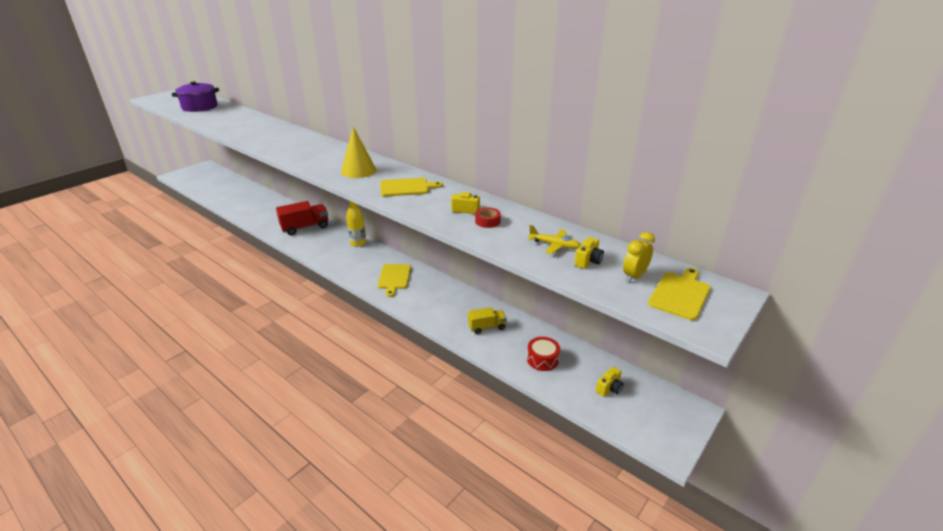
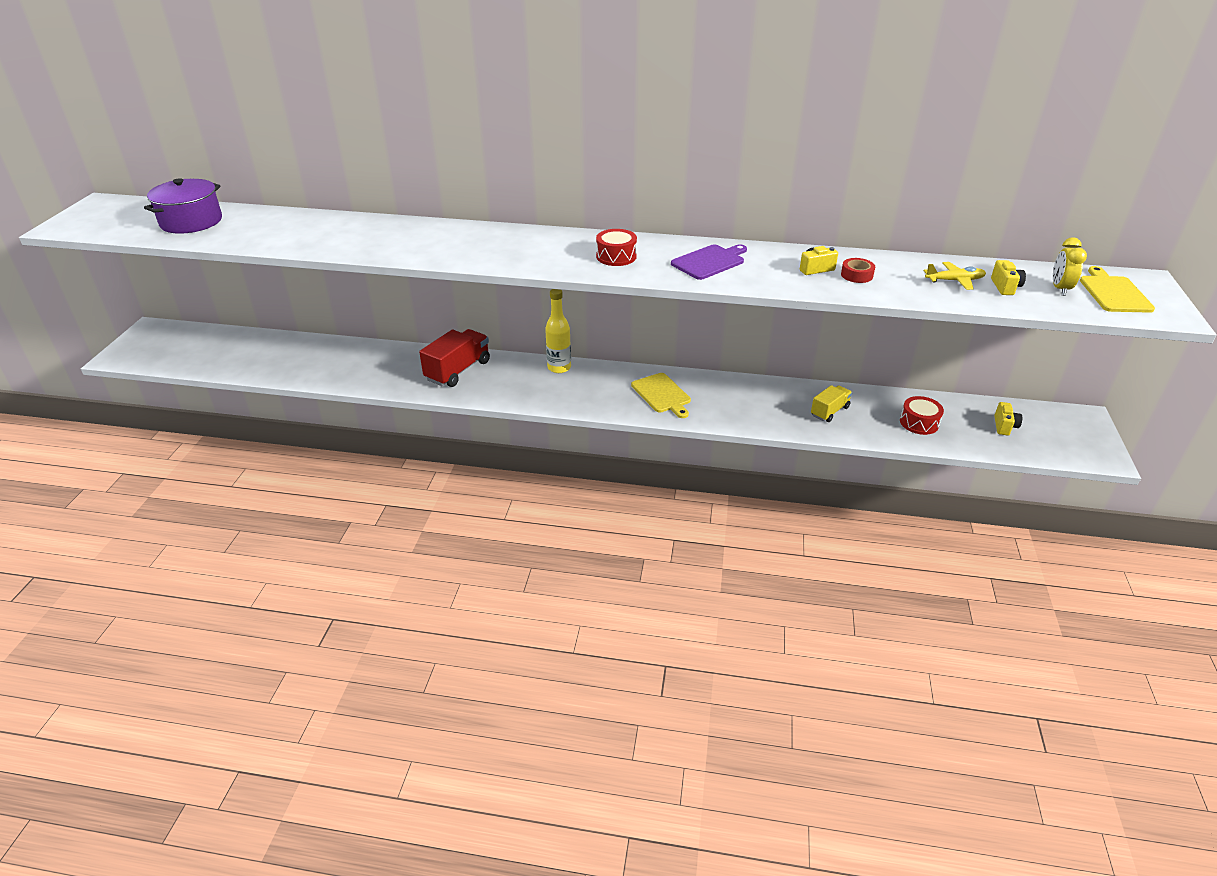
camera: 30 degrees left, 5 degrees up
(358, 170) = (616, 256): yellow cone -> red drum
(406, 187) = (709, 262): yellow cutting board -> purple cutting board

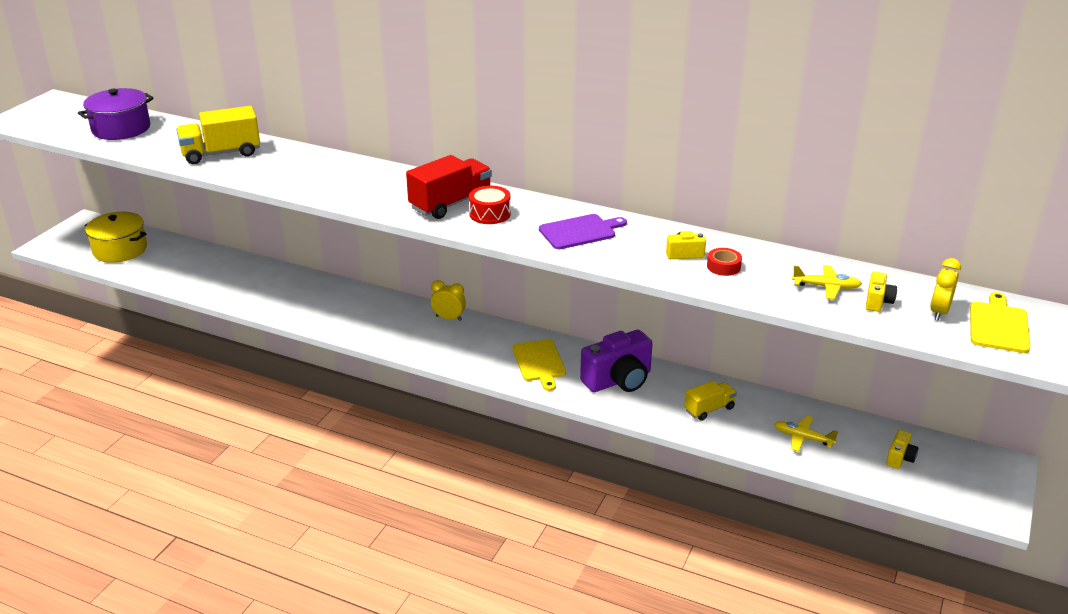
camera: 15 degrees right, 5 degrees down
(200, 350) = (120, 250): none -> yellow pot
(313, 233) = (221, 153): none -> yellow truck
(458, 371) = (348, 306): red truck -> red truck (451, 204)
(559, 368) = (449, 318): yellow bottle -> yellow clock
(739, 399) = (618, 380): none -> purple camera
(919, 423) = (802, 438): red drum -> yellow plane

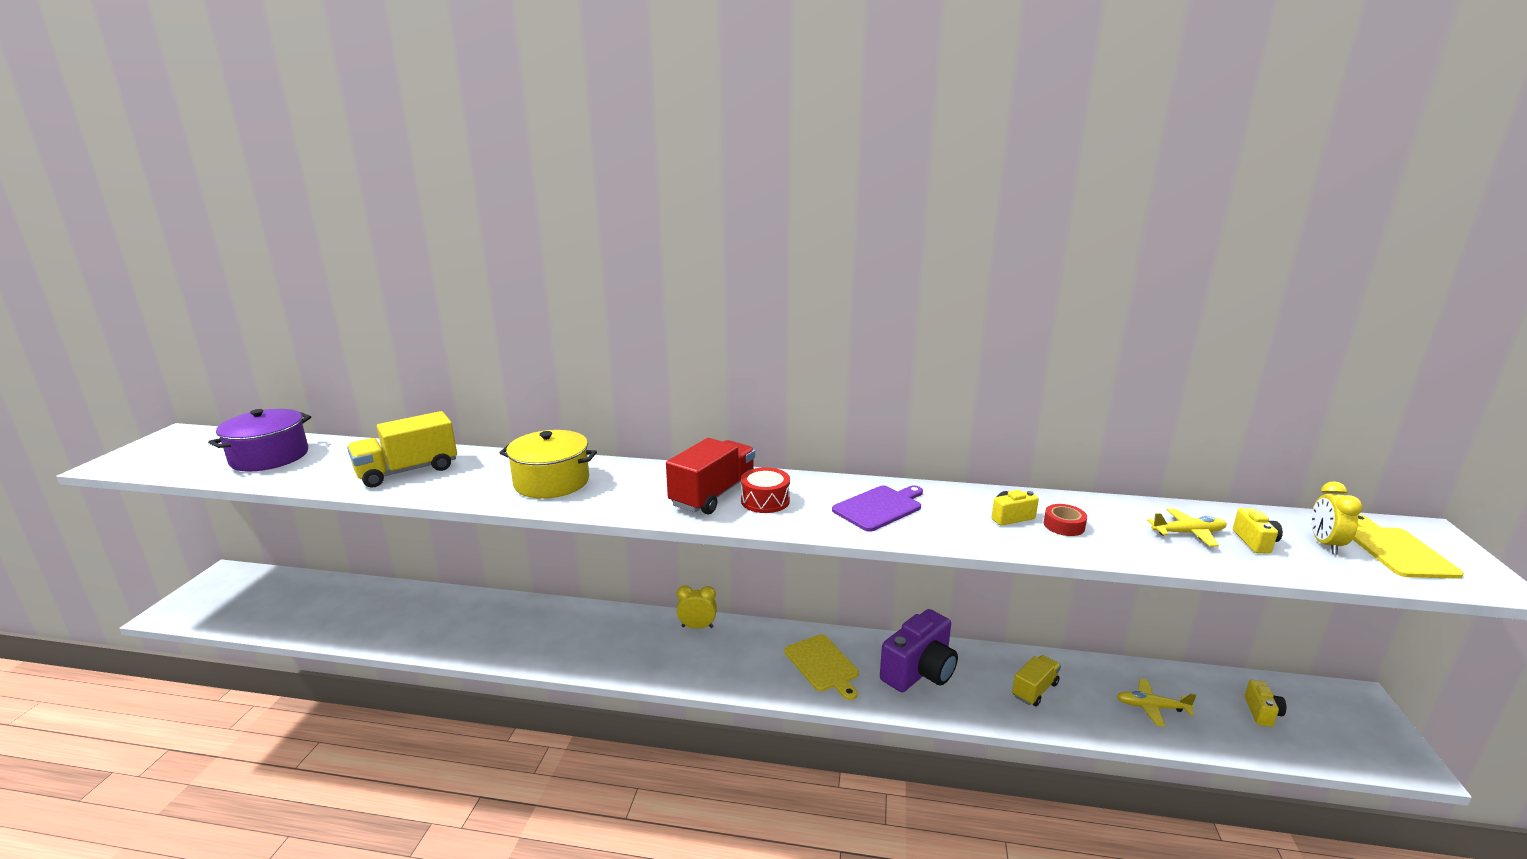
camera: 15 degrees left, 10 degrees down
(120, 250) = (272, 603): yellow pot -> yellow pot (551, 482)

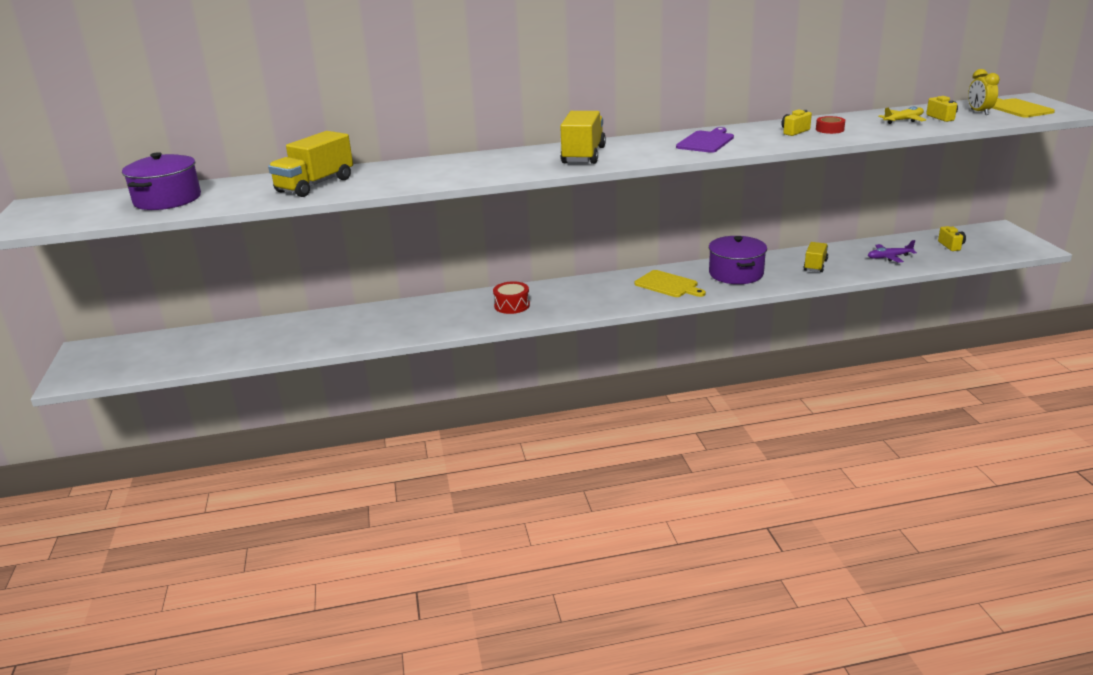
camera: 20 degrees left, 5 degrees up
(551, 482) = (449, 170): yellow pot -> none
(697, 627) = (557, 287): yellow clock -> none
(713, 495) = (583, 155): red truck -> yellow truck
(765, 500) = (624, 151): red drum -> red drum (512, 305)
(919, 671) = (736, 273): purple camera -> purple pot
(1151, 707) = (889, 257): yellow plane -> purple plane

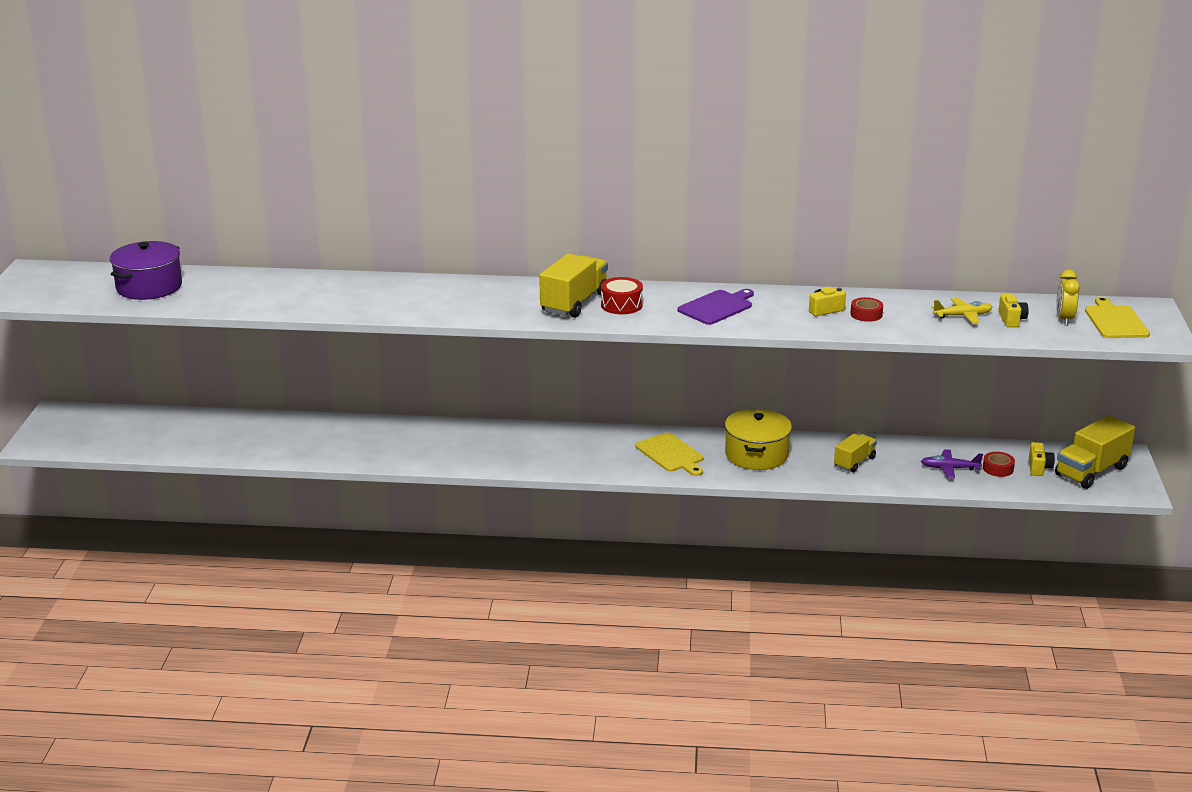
camera: 15 degrees right, 0 degrees up
(315, 185) = (290, 294): yellow truck -> yellow truck (1091, 471)
(512, 305) = (489, 446): red drum -> red drum (621, 305)
(736, 273) = (756, 455): purple pot -> yellow pot
(923, 251) = (998, 468): none -> red tape

